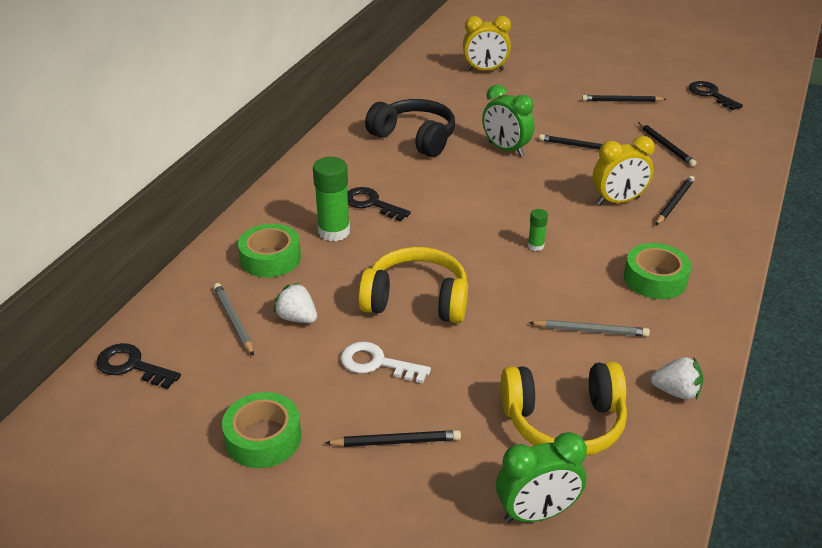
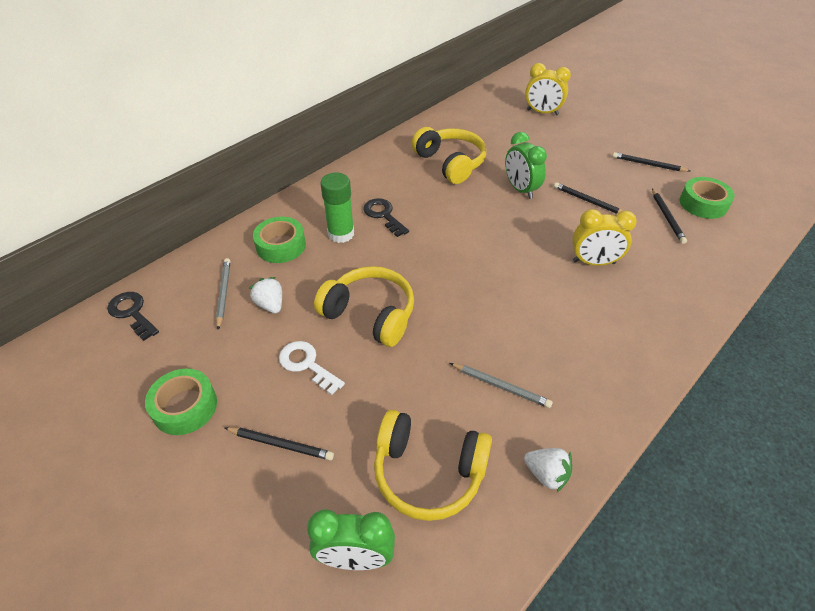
camera: 20 degrees right, 10 degrees up
(414, 138) = (450, 163): black headphones -> yellow headphones
(535, 246) = (497, 288): green glue stick -> none
(655, 279) = (587, 350): green tape -> green tape (703, 204)
(674, 202) = (646, 276): black pencil -> none
(710, 94) = (737, 174): black key -> none

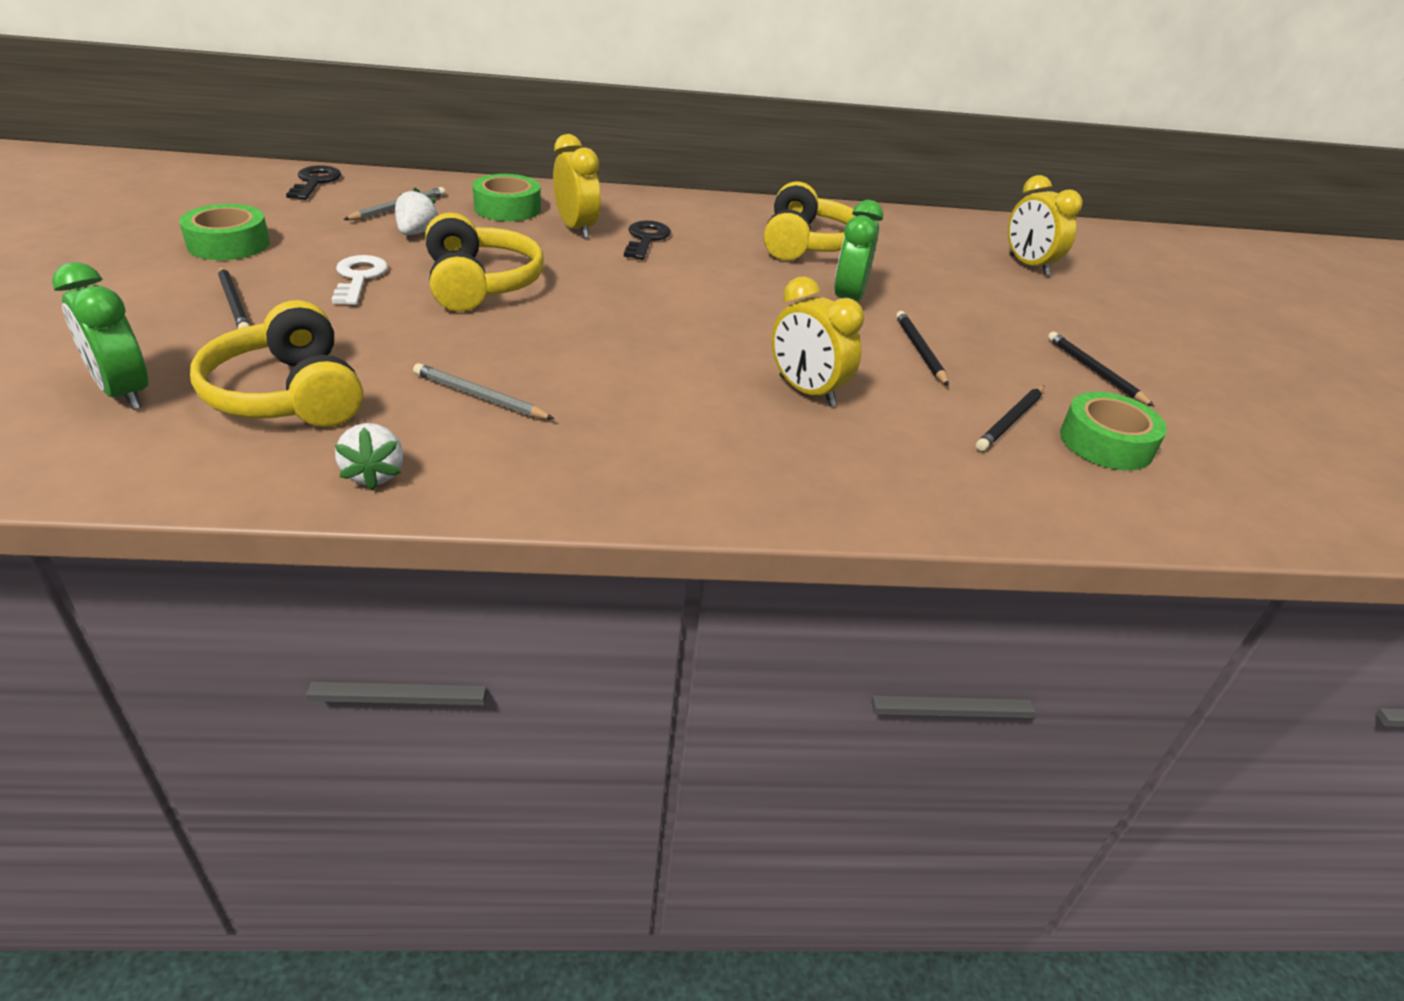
camera: 40 degrees right, 10 degrees down
(341, 234) = (576, 229): green glue stick -> yellow clock
(501, 386) = (480, 397): grey pencil -> grey pencil turned 135 degrees clockwise

